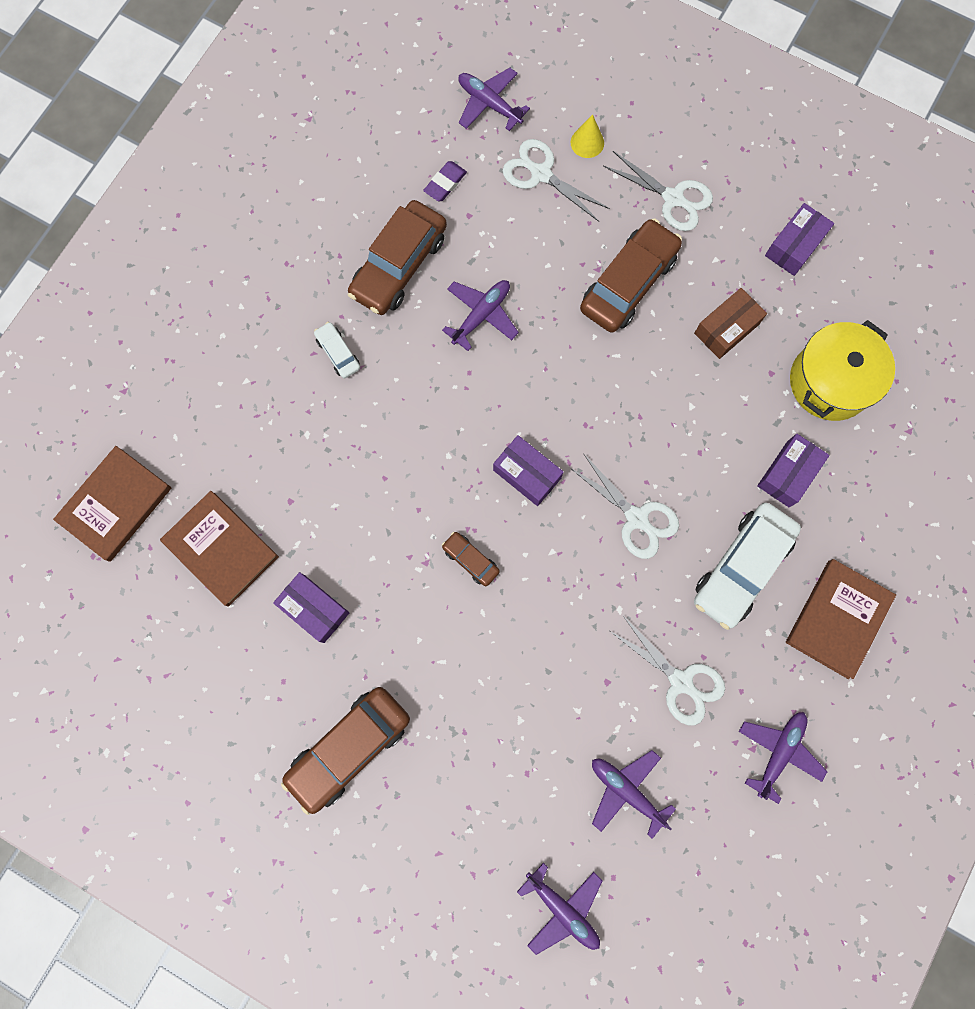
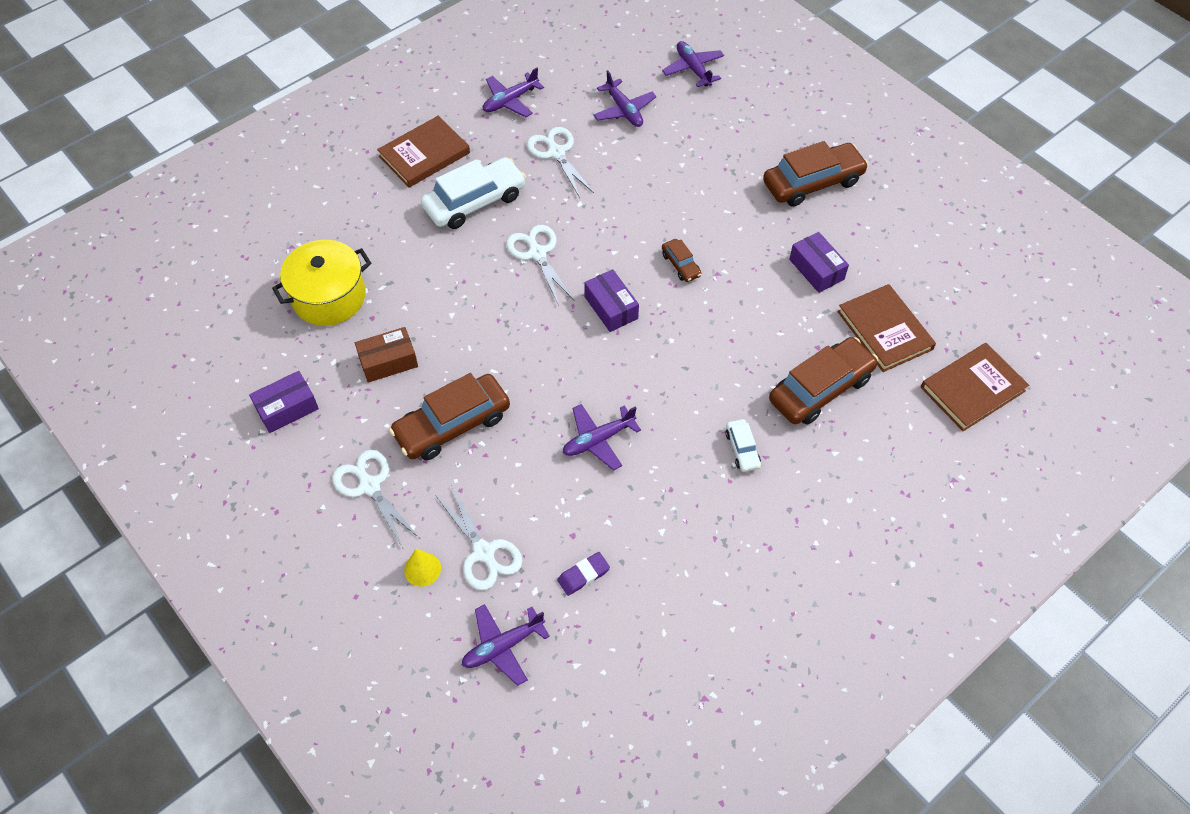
camera: 160 degrees left, 20 degrees down
(399, 265) = (659, 509): brown car -> brown car (820, 389)
(489, 104) = (503, 646): purple plane -> purple plane turned 90 degrees clockwise
(788, 474) = (403, 247): purple box -> none

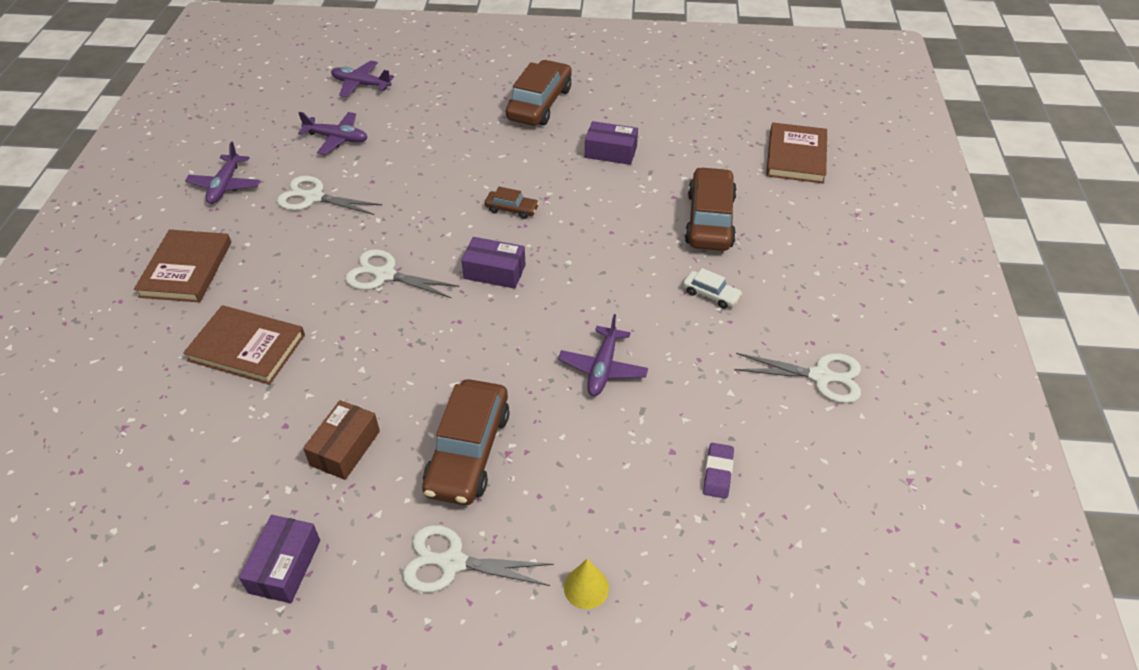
camera: 45 degrees left, 10 degrees down
(329, 297) = (218, 440): yellow pot -> none
(475, 202) = (280, 274): white car -> none
(484, 553) = (621, 526): white scissors -> white scissors (821, 376)
(503, 646) = (729, 585): purple plane -> none
(884, 330) = (701, 159): brown book -> brown book (247, 348)

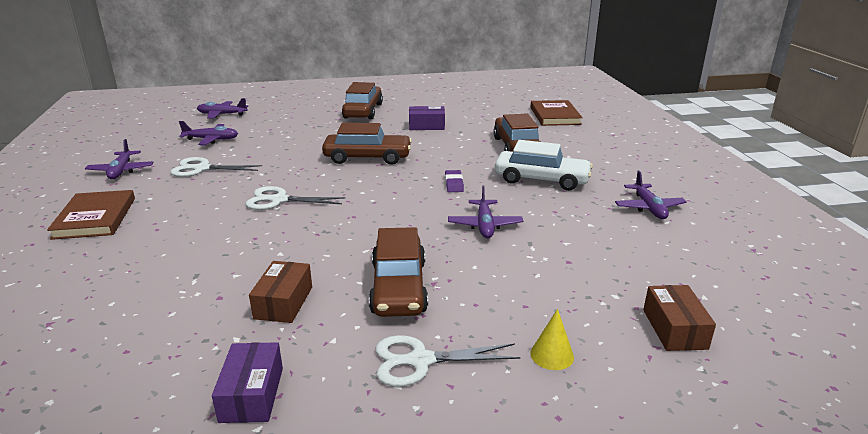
camera: 15 degrees left, 20 degrees down
(247, 348) = (166, 255): brown book -> none
(494, 271) = (370, 188): purple box -> none
(512, 209) = (367, 157): brown car -> brown car, size x2.09
(711, 294) = (541, 180): white car -> white car, size x2.09
(718, 473) = (612, 267): purple eraser -> purple eraser (454, 184)
(736, 583) = (674, 329): none -> brown box
(821, 376) = (649, 208): white scissors -> purple plane

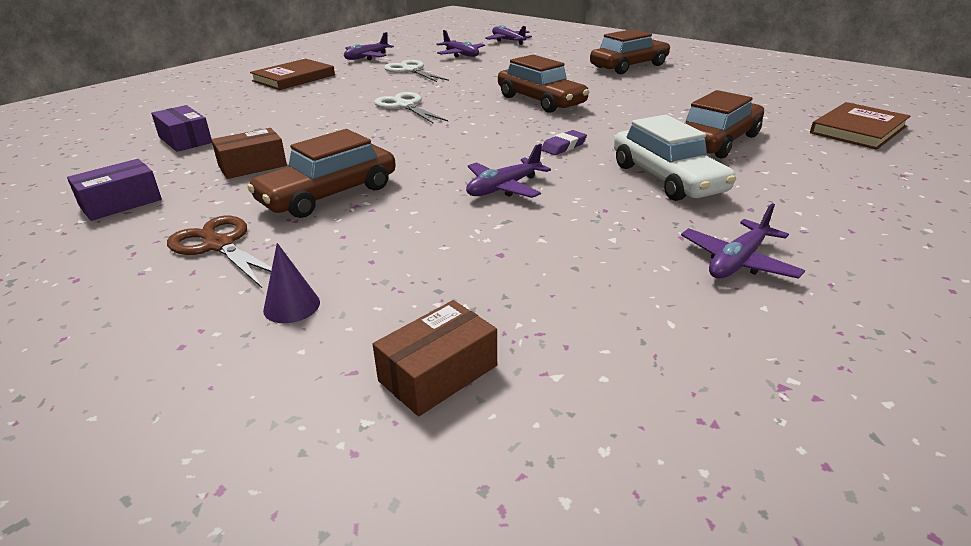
camera: 50 degrees right, 5 degrees up
(420, 361) = (219, 245): white scissors -> brown scissors
(426, 126) = (662, 94): purple box -> purple box (185, 140)
(552, 355) = (291, 306): yellow cone -> purple cone

